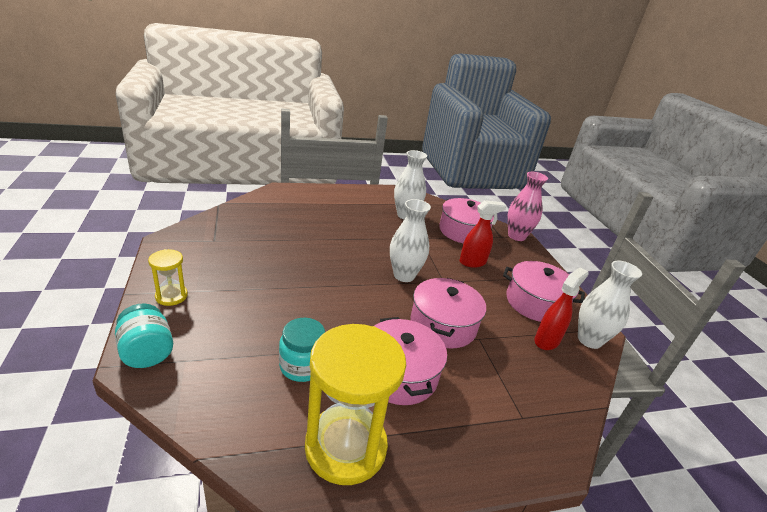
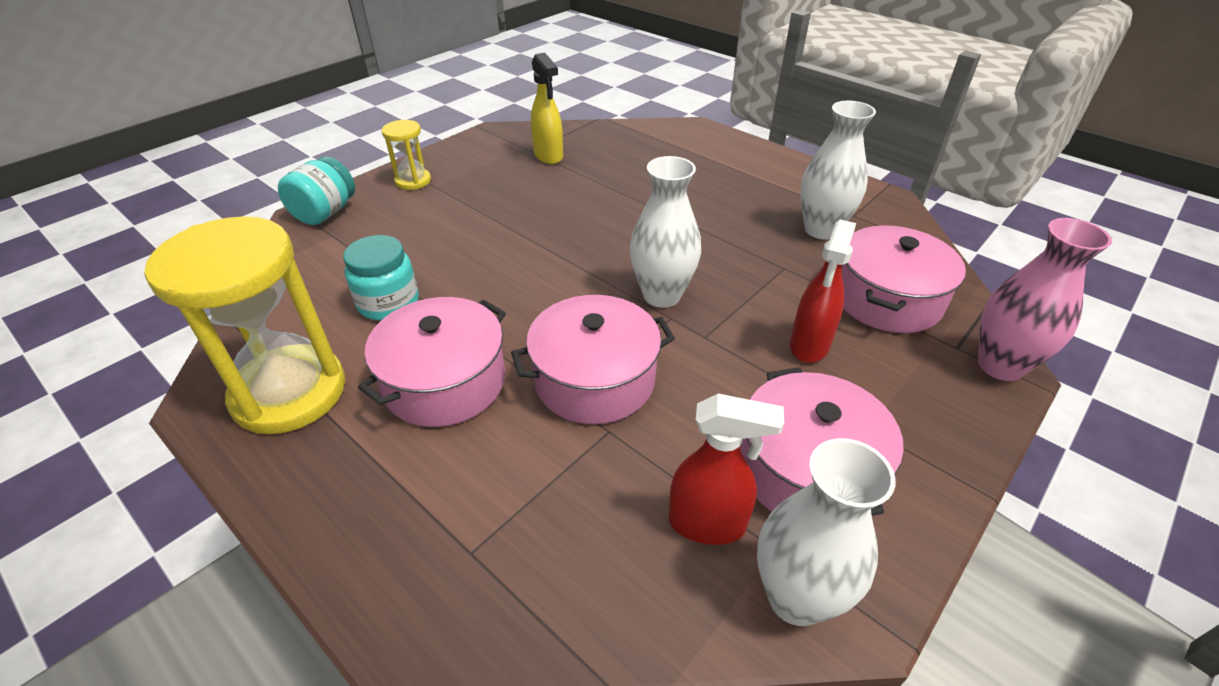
camera: 60 degrees right, 10 degrees up
(231, 238) = (548, 156): none -> yellow spray bottle
(473, 262) = (809, 346): red spray bottle -> red spray bottle turned 75 degrees clockwise

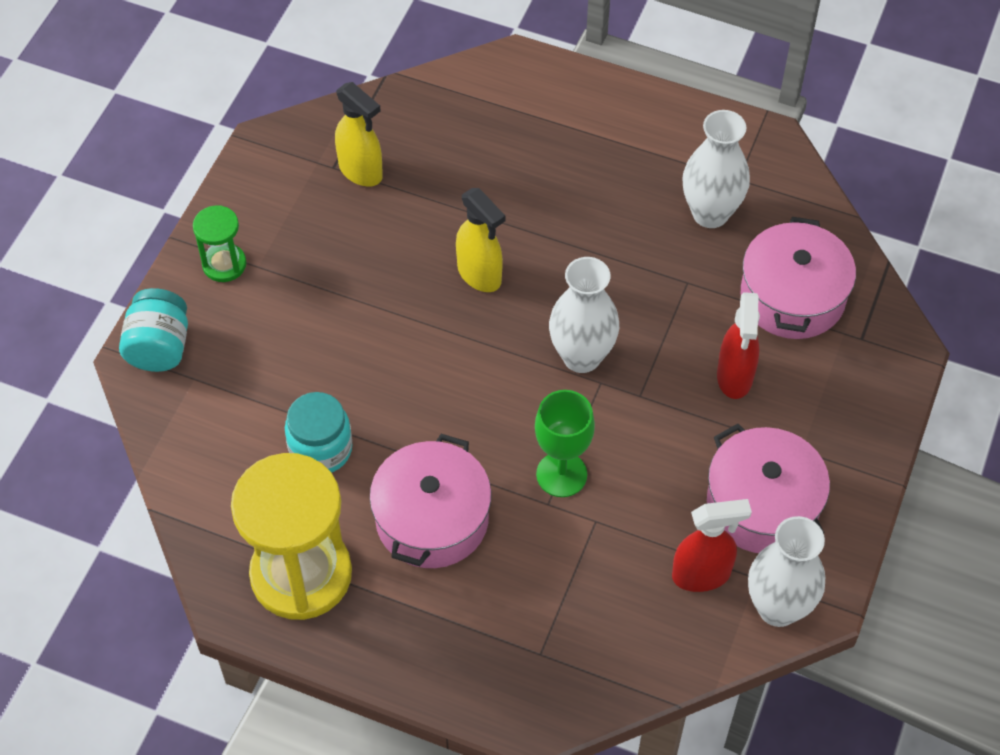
camera: 20 degrees left, 15 degrees up
(413, 181) = (224, 264): yellow hourglass -> green hourglass
(594, 379) = (561, 474): pink pot -> green goblet
(602, 225) = (480, 275): none -> yellow spray bottle
(1000, 366) = (899, 349): pink vase -> none

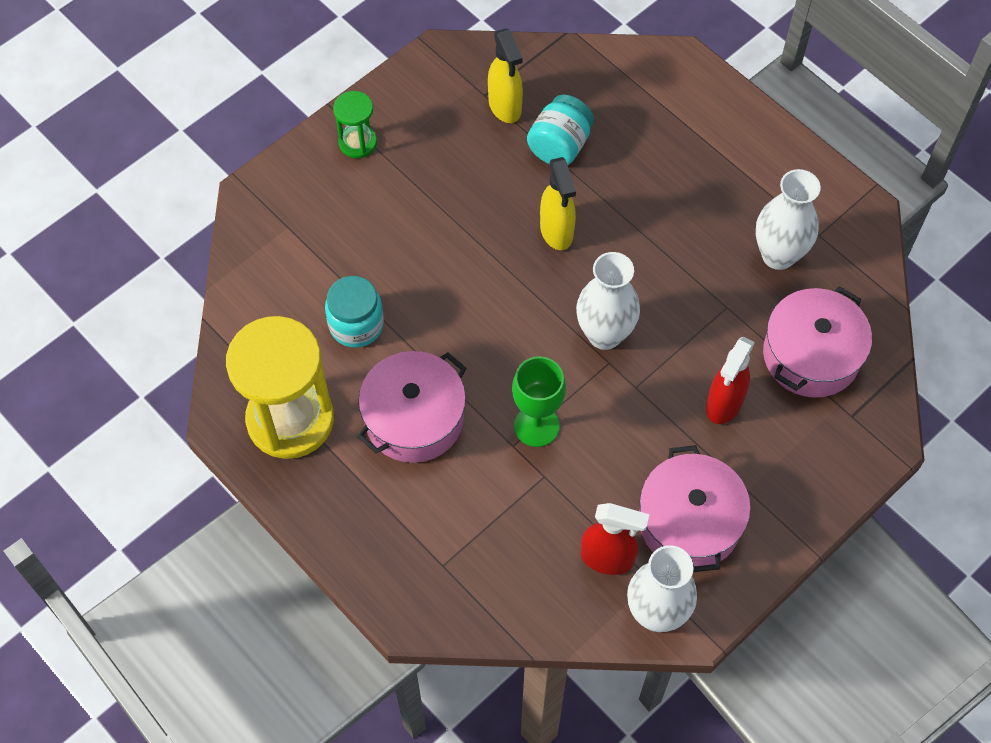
camera: 25 degrees right, 5 degrees up
(159, 347) = (274, 191): turquoise jar -> turquoise jar (559, 146)

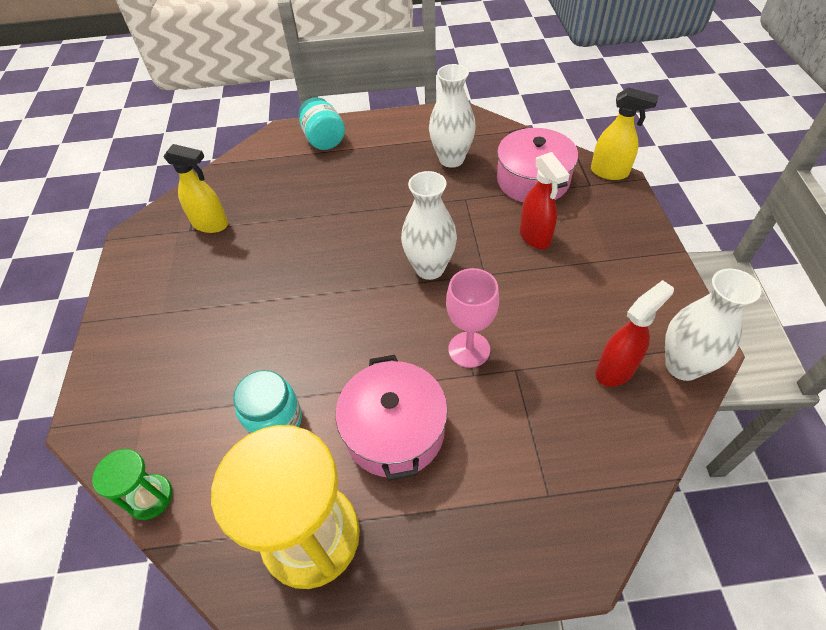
camera: 50 degrees left, 10 degrees down
(357, 142) = (133, 322): green hourglass -> green hourglass (150, 497)
(536, 426) = (469, 349): green goblet -> pink goblet
(556, 232) = (329, 250): yellow spray bottle -> yellow spray bottle (609, 172)
(559, 146) = (270, 214): turquoise jar -> turquoise jar (324, 140)
(689, 522) = (615, 304): pink pot -> none

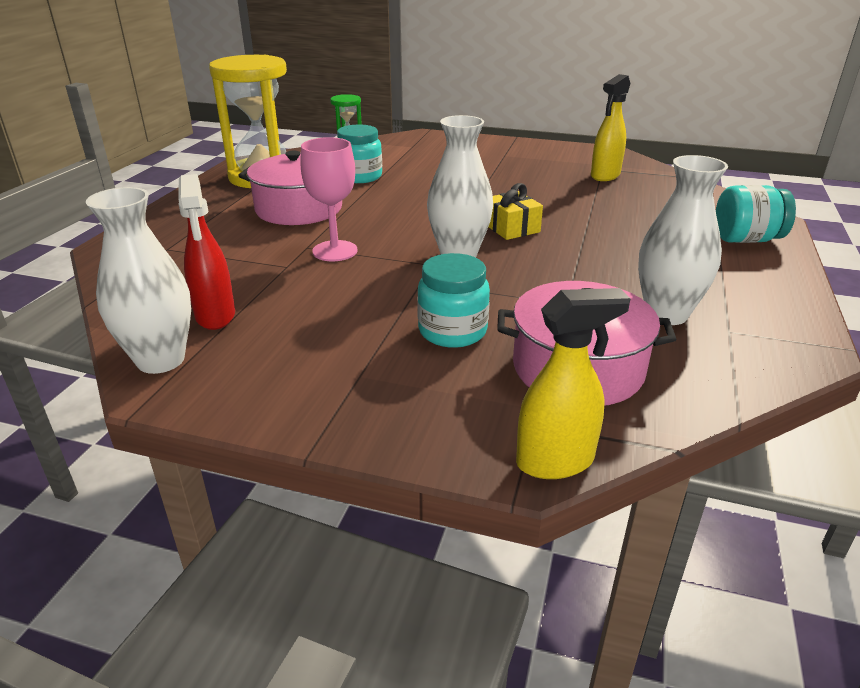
camera: 110 degrees right, 20 degrees down
(361, 253) = (511, 228): none -> yellow gift
(535, 237) = (452, 331): red spray bottle -> turquoise jar
(609, 172) = (556, 461): yellow spray bottle -> yellow spray bottle turned 150 degrees counterclockwise

